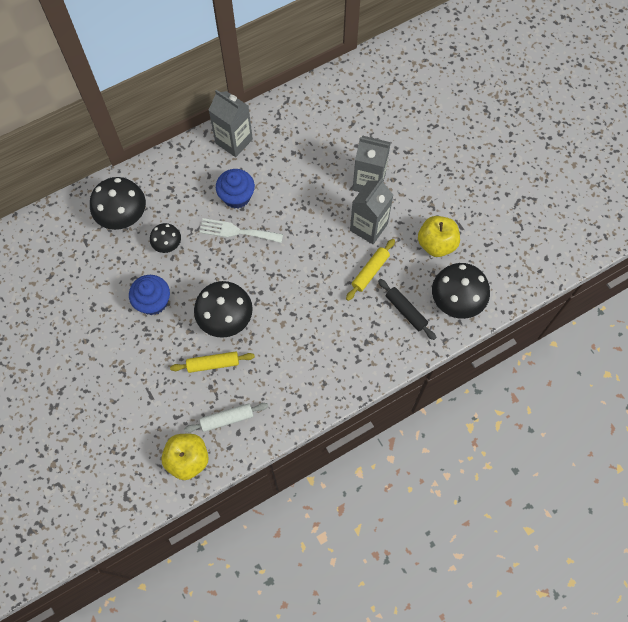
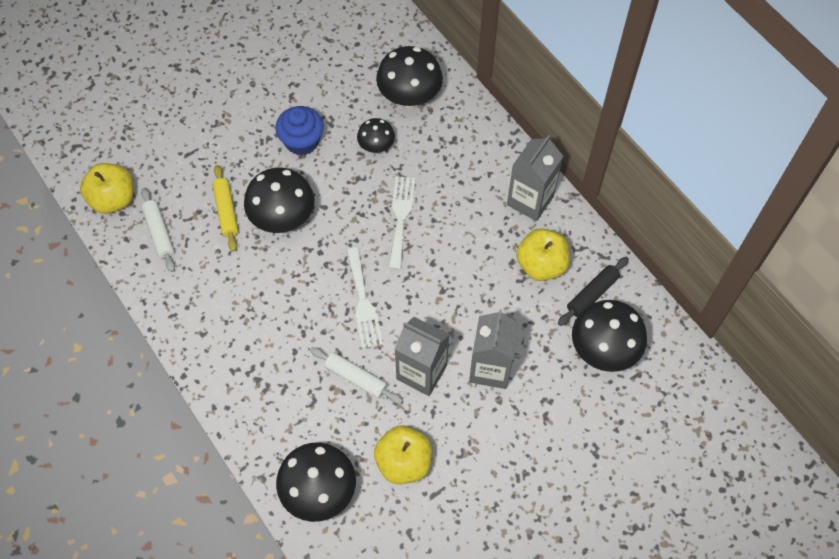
camera: 85 degrees right, 5 degrees down
(237, 196) = (450, 212): blue cupcake -> none
(289, 140) = (541, 265): none -> yellow apple
(308, 263) = (363, 302): none -> white fork
(360, 110) = (603, 350): none -> black mushroom
(370, 271) = (356, 378): yellow rolling pin -> white rolling pin
(406, 311) = (302, 426): black rolling pin -> black rolling pin (592, 294)

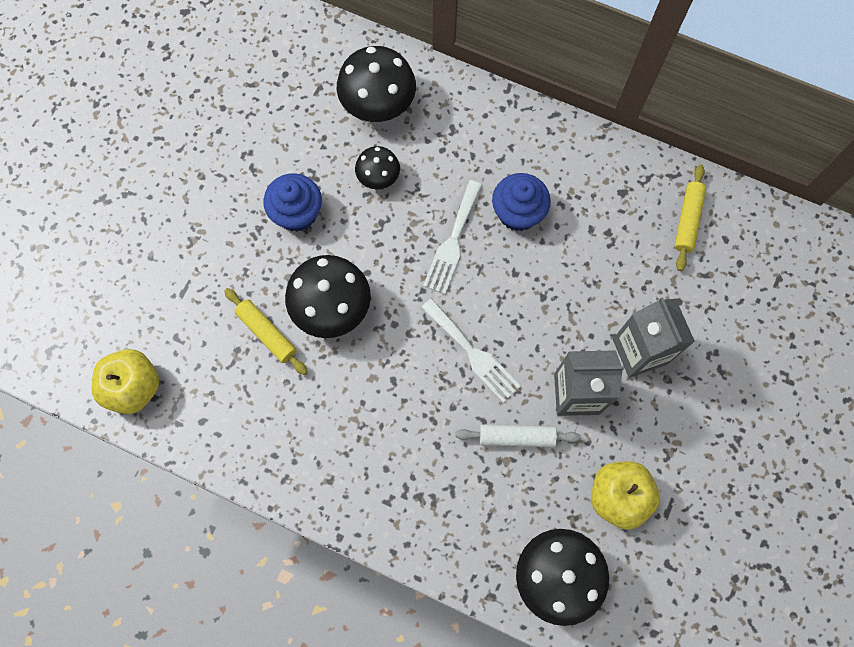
camera: 30 degrees left, 10 degrees up
(159, 233) = (210, 397): white rolling pin -> none
(401, 217) = (452, 242): white fork -> white fork turned 135 degrees counterclockwise
(463, 222) = (518, 213): none -> blue cupcake
(530, 200) = (568, 154): grey carton -> none
(541, 265) = (621, 217): yellow apple -> none
(592, 294) = (687, 220): black rolling pin -> yellow rolling pin
(603, 350) = (732, 272): black mushroom -> none

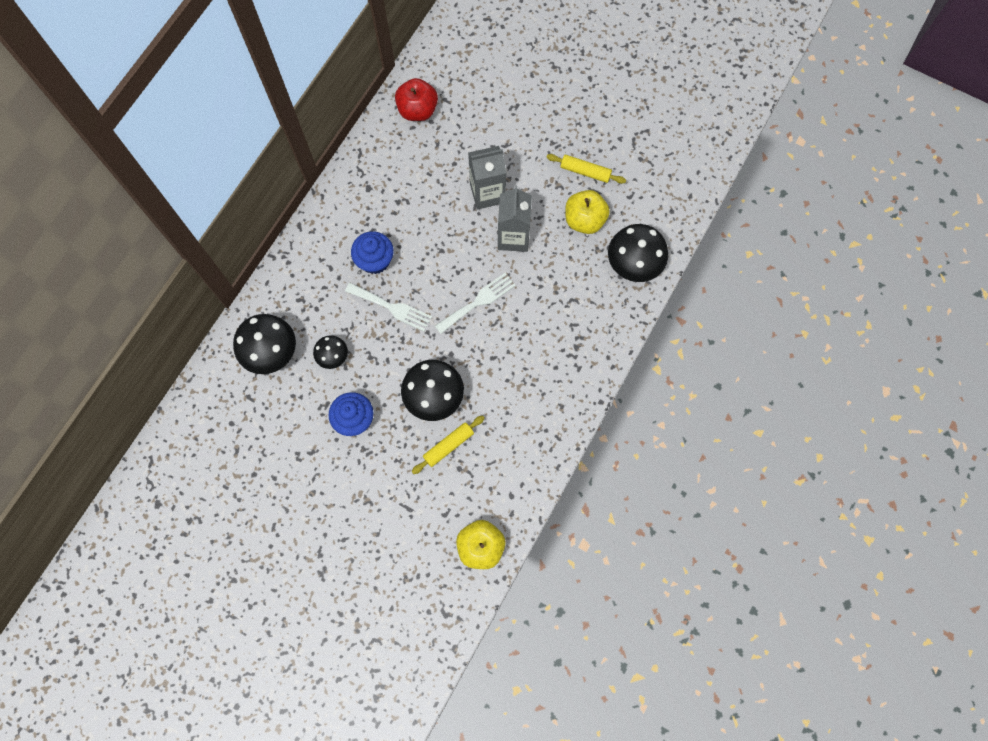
camera: 85 degrees left, 0 degrees up
(517, 437) = (540, 279): white rolling pin -> none
(687, 220) = (395, 149): yellow rolling pin -> yellow rolling pin (585, 171)
(754, 243) = (417, 110): none -> red apple

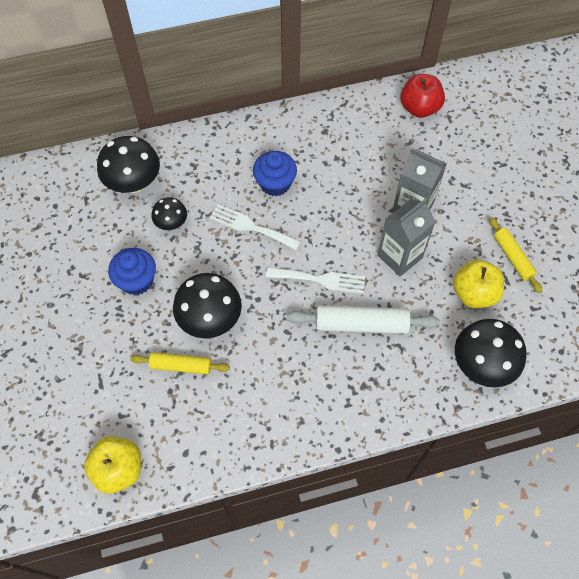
camera: 45 degrees right, 10 degrees down
(392, 308) = (251, 227): white fork -> white fork turned 135 degrees clockwise
(535, 307) = (361, 324): none -> white rolling pin

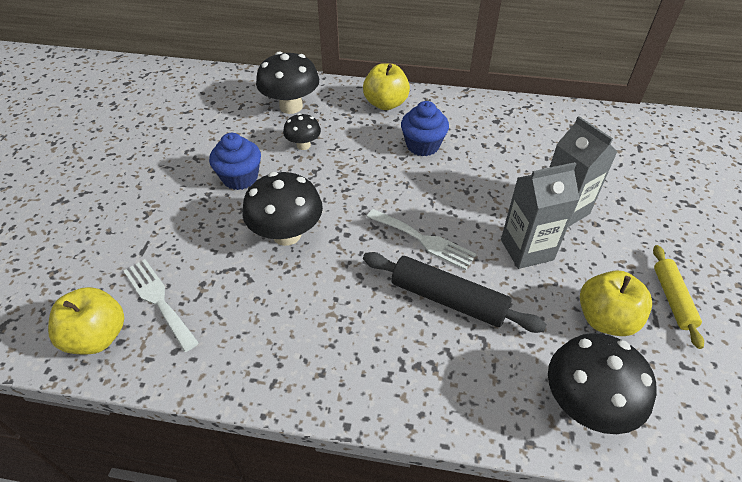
camera: 25 degrees right, 15 degrees down
(181, 366) = (229, 264): yellow rolling pin -> none
(219, 147) = (385, 104): none -> yellow apple
(251, 227) = (377, 171): white fork -> white fork (159, 300)
(361, 324) = (448, 299): white rolling pin -> black rolling pin
(419, 108) = (608, 130): red apple -> none

